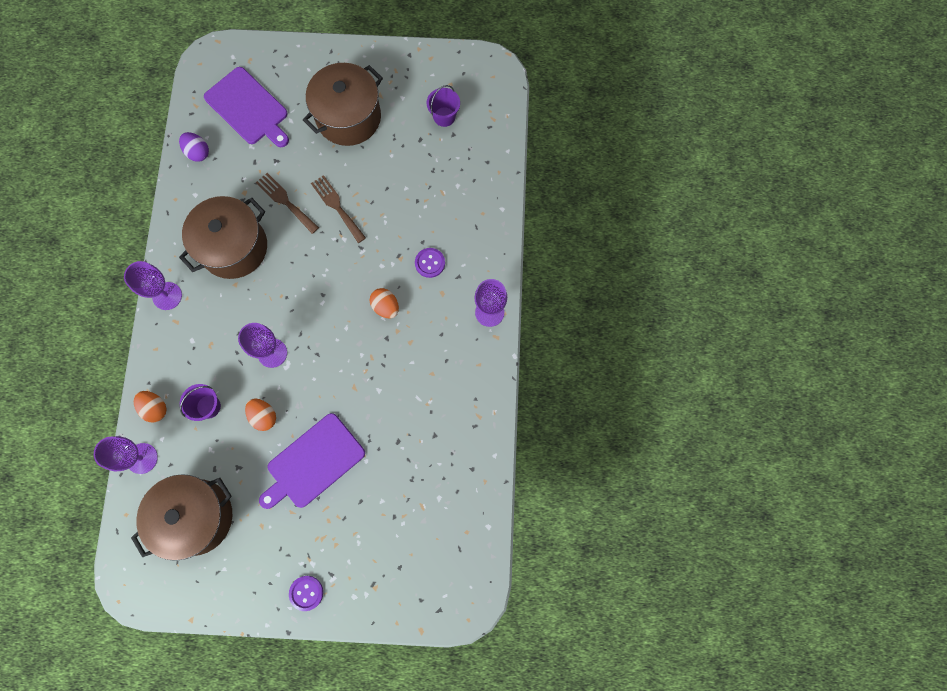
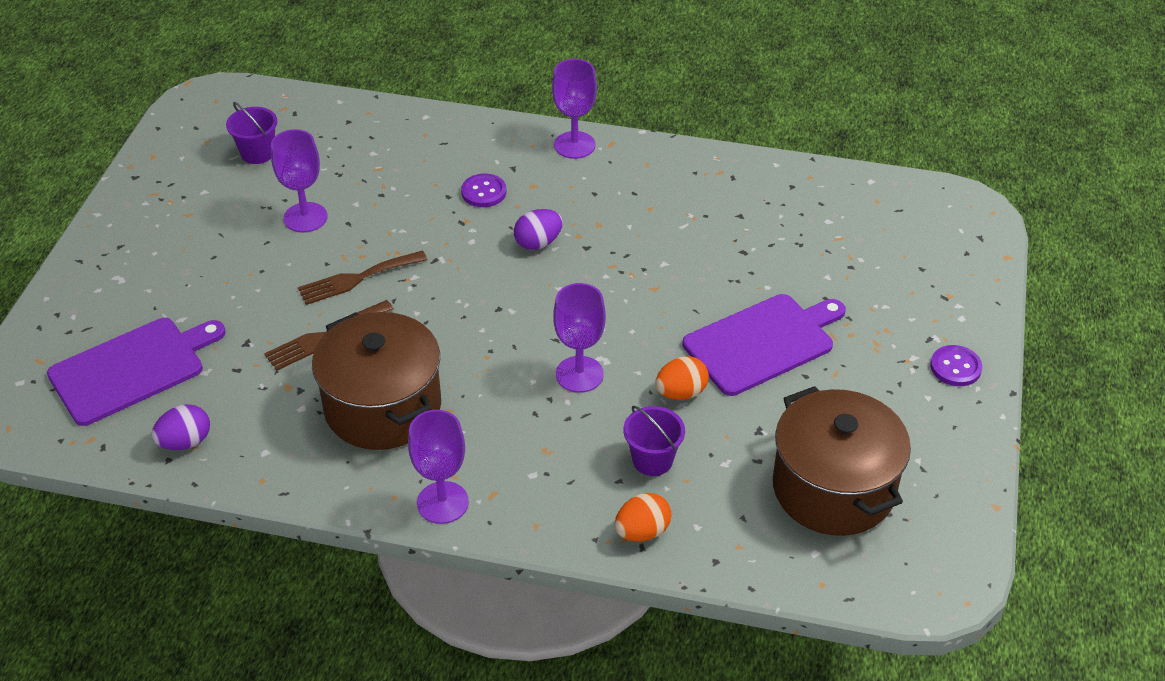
camera: 80 degrees left, 30 degrees down
(142, 458) = (727, 555): purple goblet -> purple goblet (305, 217)
(313, 462) = (762, 342): purple cutting board -> purple cutting board turned 90 degrees counterclockwise
(348, 117) = (209, 251): brown pot -> none
(386, 307) = (538, 243): orange egg -> purple egg

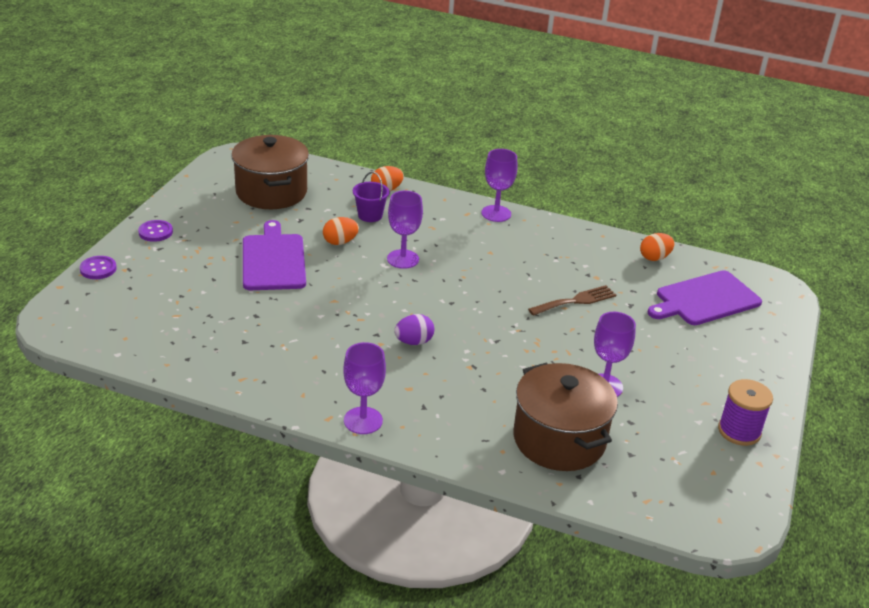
camera: 175 degrees left, 10 degrees down
(161, 186) = (739, 431): none -> purple spool
(185, 442) = (654, 258): purple egg -> orange egg
(257, 153) = (660, 452): purple bucket -> none
(357, 279) = (556, 335): brown fork -> none
(383, 407) = (532, 259): brown pot -> brown pot (559, 439)
(484, 192) = (452, 388): purple button -> purple button (98, 269)
(762, 342) = (273, 260): purple cutting board -> purple cutting board turned 105 degrees clockwise

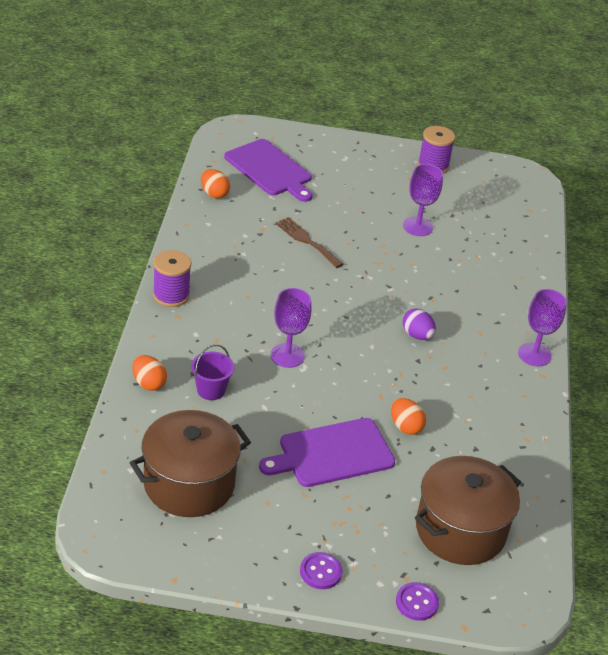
camera: 105 degrees left, 5 degrees up
(340, 242) = (275, 406): orange egg -> orange egg (405, 427)
(496, 213) = (171, 295): purple goblet -> purple spool
(559, 439) = (493, 249): brown pot -> brown pot (460, 530)

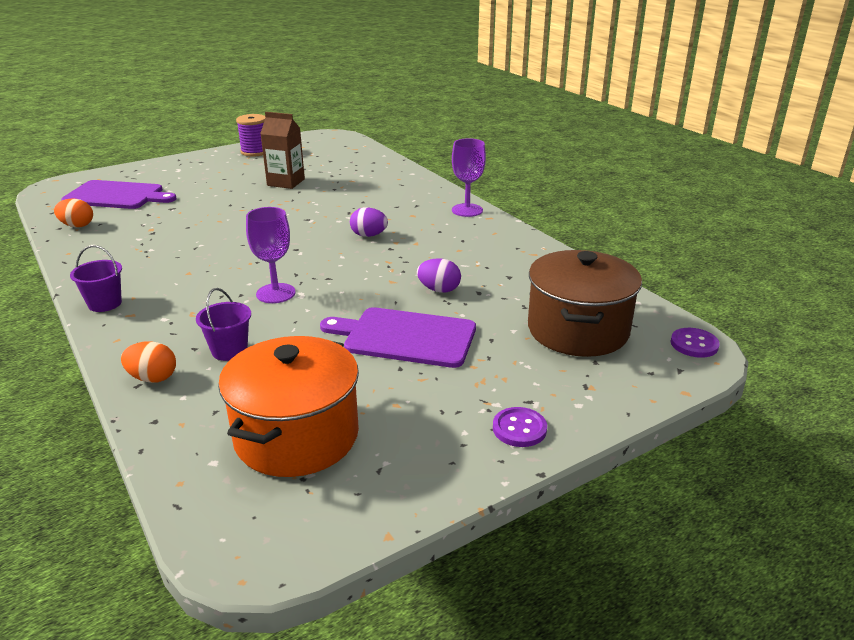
camera: 35 degrees left, 10 degrees down
(171, 295) = (105, 303): purple spool -> purple bucket
(189, 484) = (296, 436): brown pot -> orange pot
(306, 241) = (202, 221): brown fork -> none
(332, 454) = (405, 337): purple cutting board -> purple cutting board turned 75 degrees clockwise
(405, 427) = (439, 290): orange egg -> purple egg
(416, 602) = (626, 399): purple button -> purple button (694, 344)
(417, 226) = (286, 182): purple goblet -> brown carton

